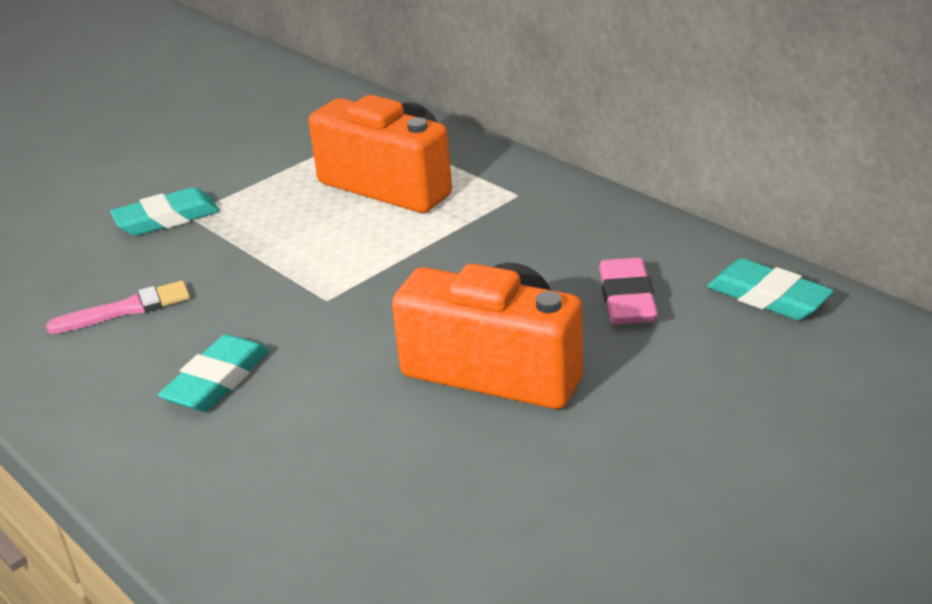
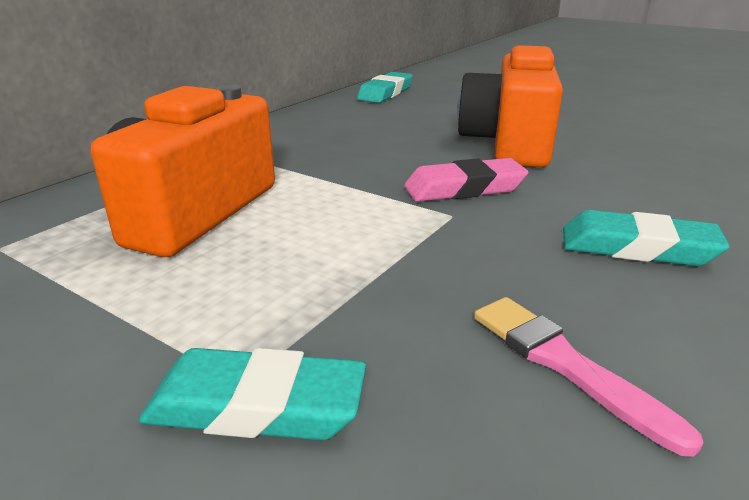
camera: 105 degrees left, 5 degrees down
(167, 219) = (256, 406): turquoise eraser -> turquoise eraser turned 45 degrees counterclockwise
(627, 298) = (400, 118): pink eraser -> pink eraser (464, 188)

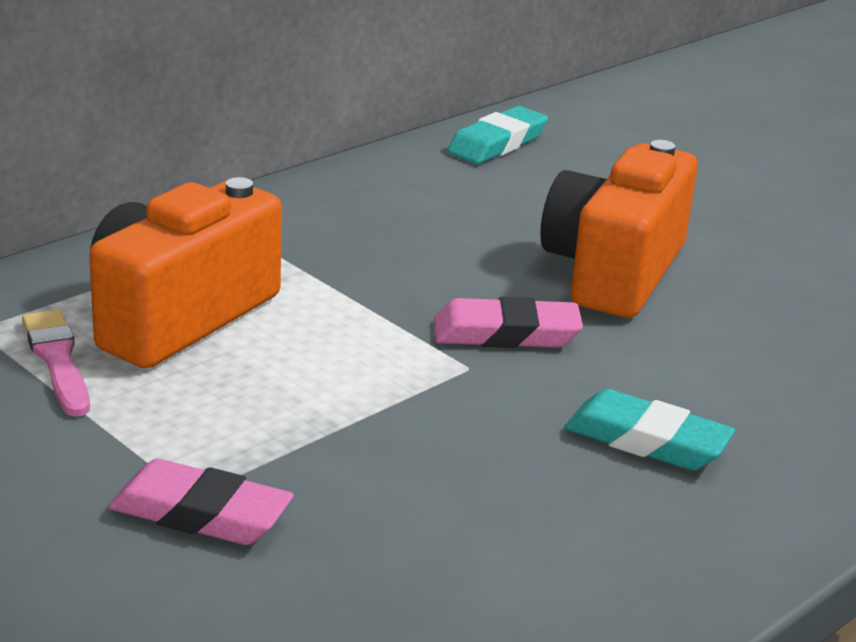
camera: 10 degrees right, 0 degrees up
(256, 406) = (201, 513): turquoise eraser -> pink eraser
(565, 364) = (475, 531): pink brush -> pink brush (57, 360)

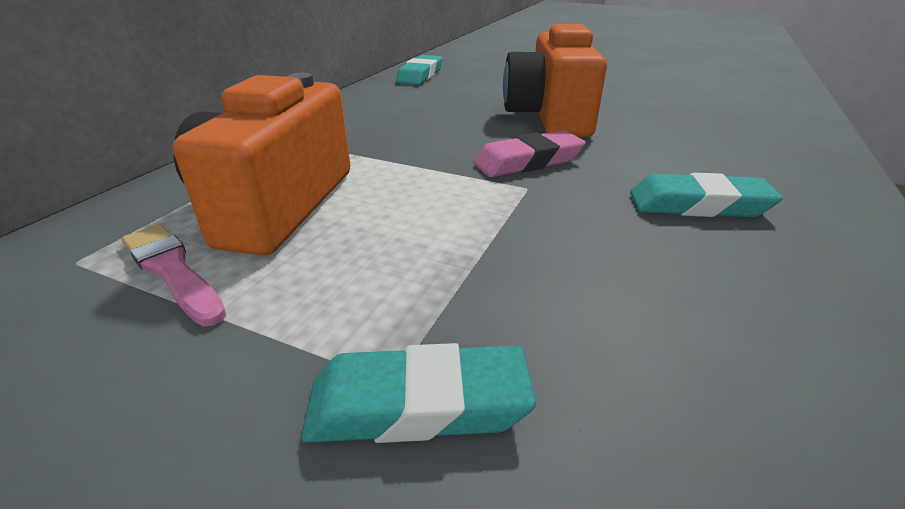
camera: 20 degrees left, 5 degrees up
(201, 513) = (418, 404): pink eraser -> turquoise eraser

